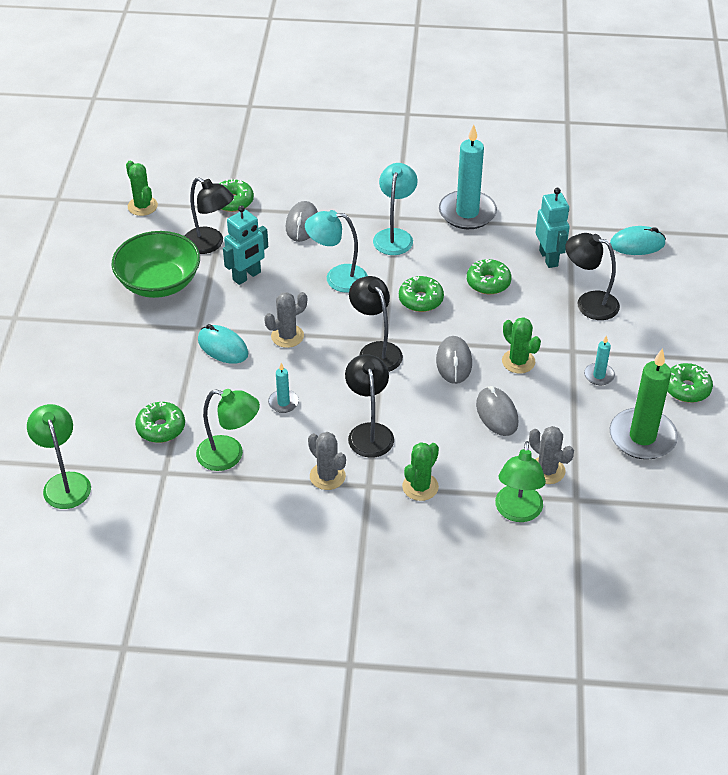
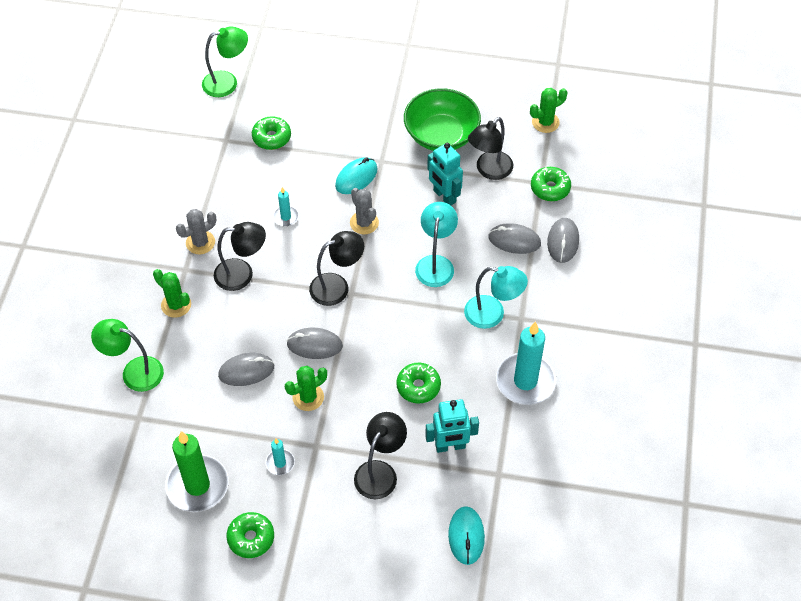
camera: 95 degrees right, 10 degrees up
(229, 455) = (234, 180): green lamp -> none
(301, 192) = (563, 242): none -> grey mouse
(420, 300) = (400, 327): green donut -> none
(547, 470) = (174, 401): grey cactus -> none

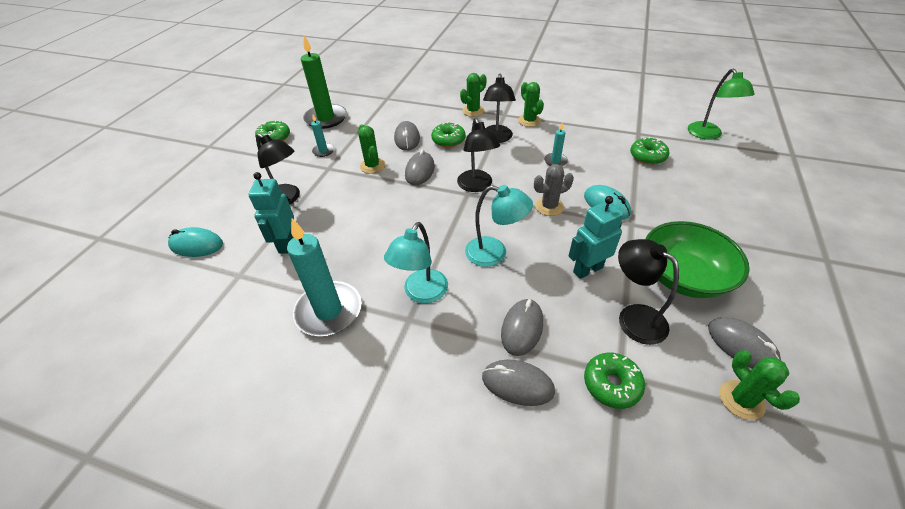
camera: 100 degrees right, 10 degrees down
(134, 371) = (422, 96): green lamp -> none
(200, 242) = (529, 121): grey cactus -> green cactus
(418, 386) = (356, 228): green donut -> green donut (448, 140)
(502, 113) = (741, 346): none -> grey mouse

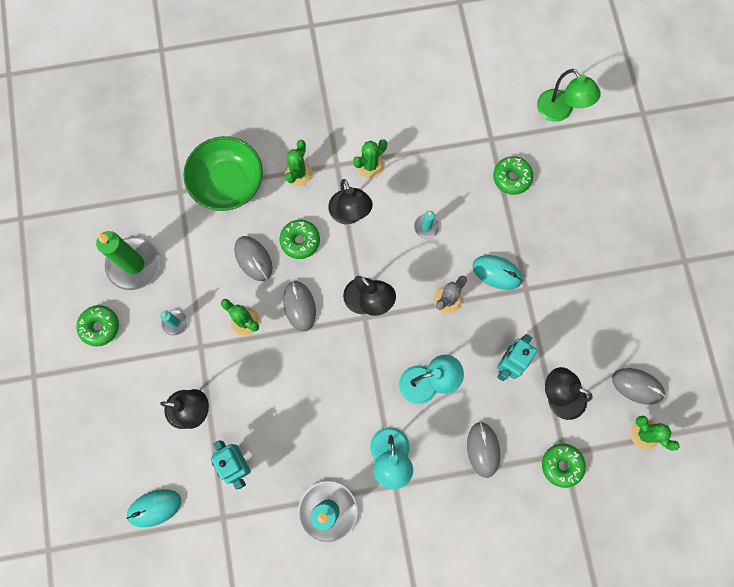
camera: 30 degrees left, 30 degrees up
(517, 384) = (500, 498): grey mouse -> none
(529, 121) = (370, 165): green cactus -> green cactus turned 75 degrees counterclockwise
(683, 276) = (583, 334): green bowl -> green bowl (227, 183)

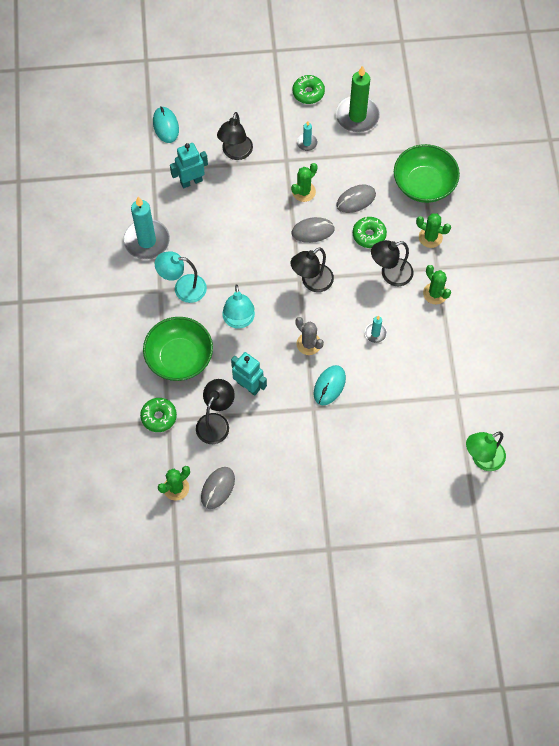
camera: 95 degrees right, 10 degrees down
(483, 449) = (179, 358): grey mouse -> green bowl
(511, 178) = (417, 409): green donut -> none

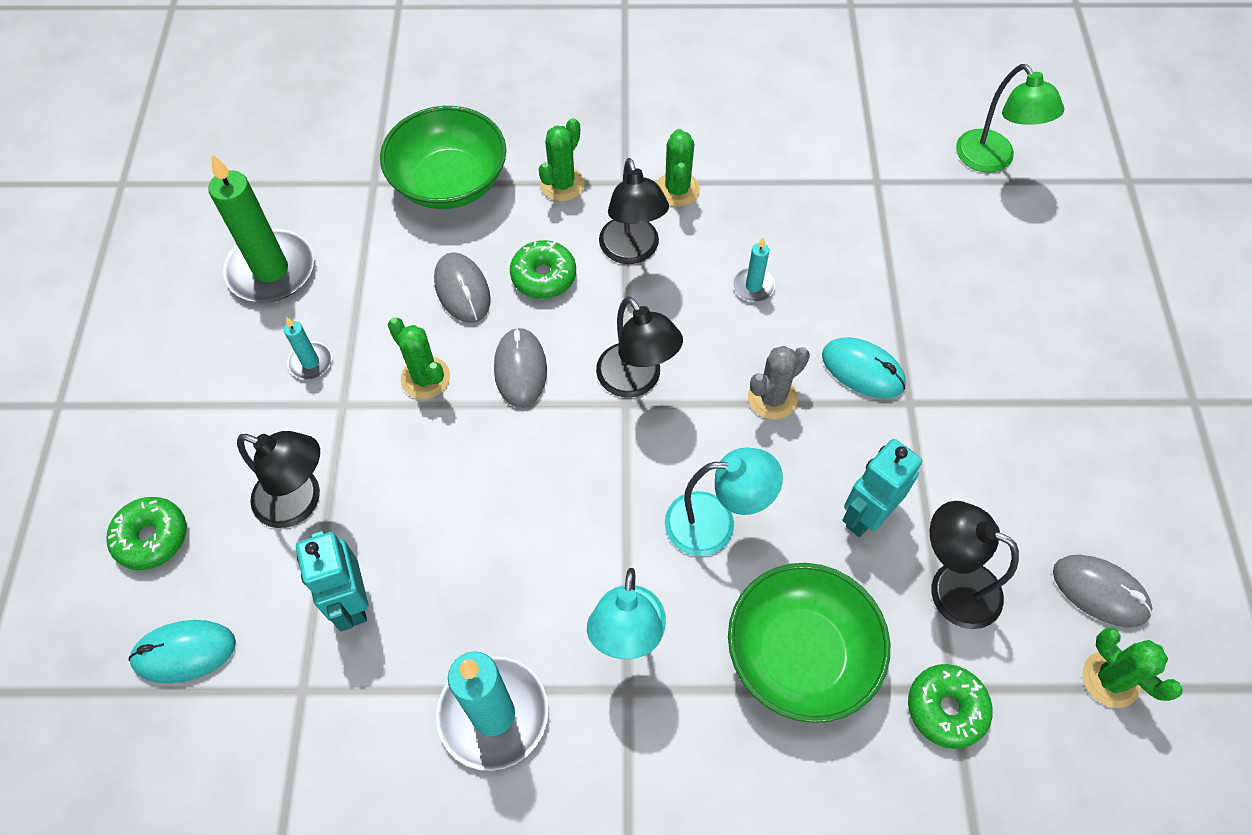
camera: 85 degrees left, 5 degrees down
(308, 93) = (189, 349): green donut -> green donut (152, 537)
(435, 293) = (677, 189): green cactus -> green cactus turned 60 degrees counterclockwise

